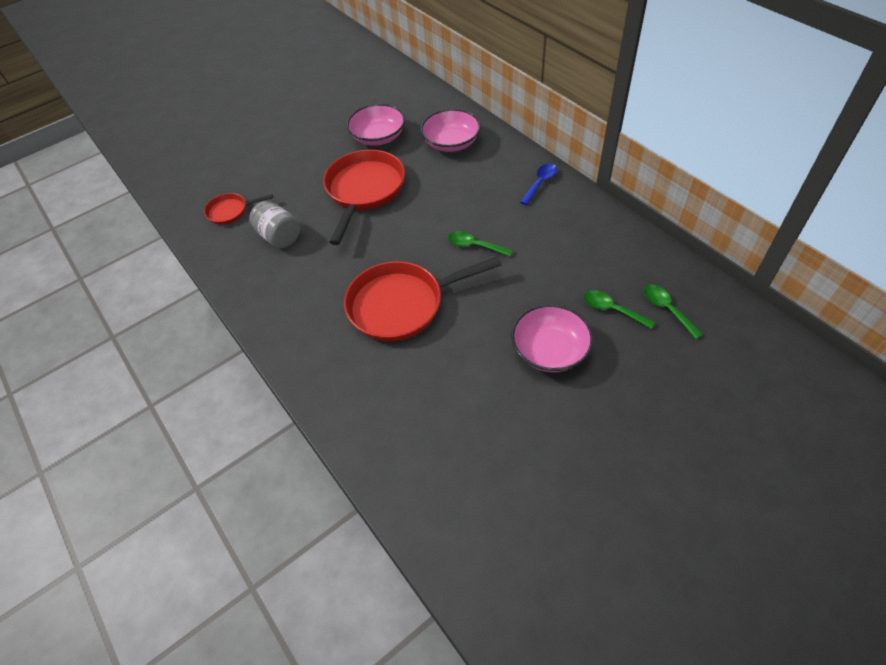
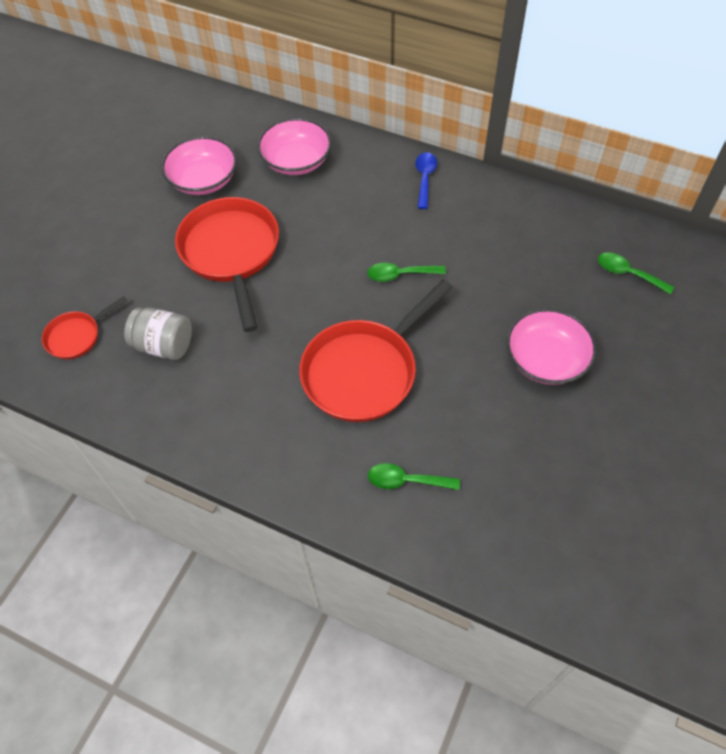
camera: 30 degrees left, 5 degrees up
(612, 310) = (578, 293): green spoon -> green spoon (406, 480)

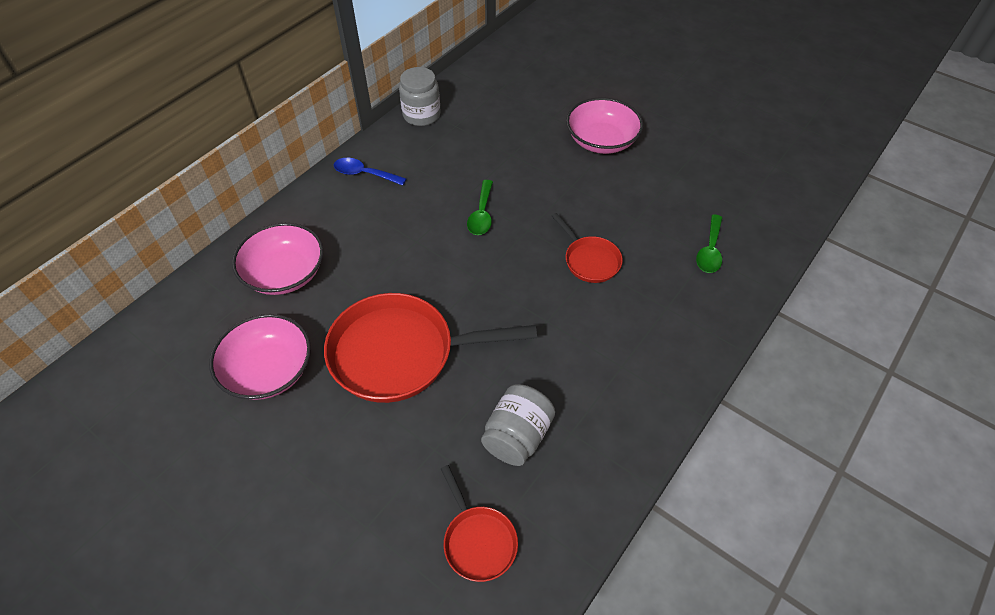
camera: 80 degrees left, 5 degrees down
(364, 371) = (589, 260): red pan -> red pan, size x0.50
(523, 199) = (421, 115): none -> grey jar
(628, 273) = (527, 77): green spoon -> none

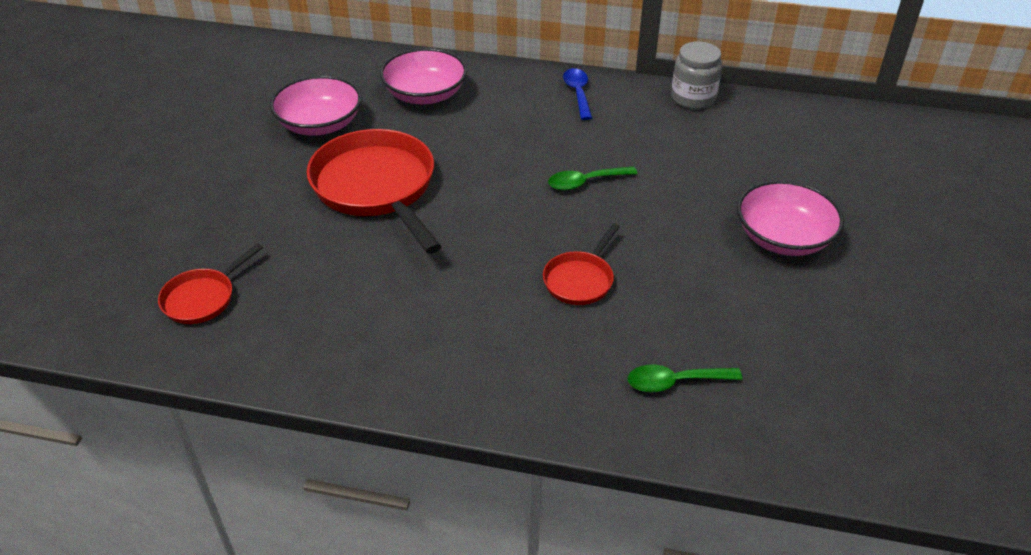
camera: 65 degrees right, 10 degrees down
(517, 436) = (321, 290): grey jar -> none

